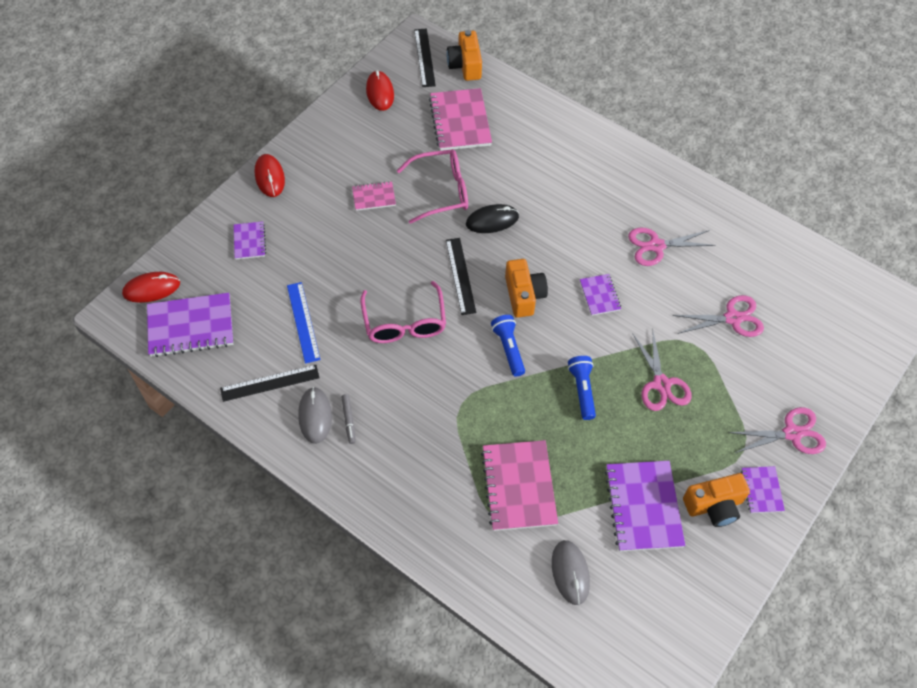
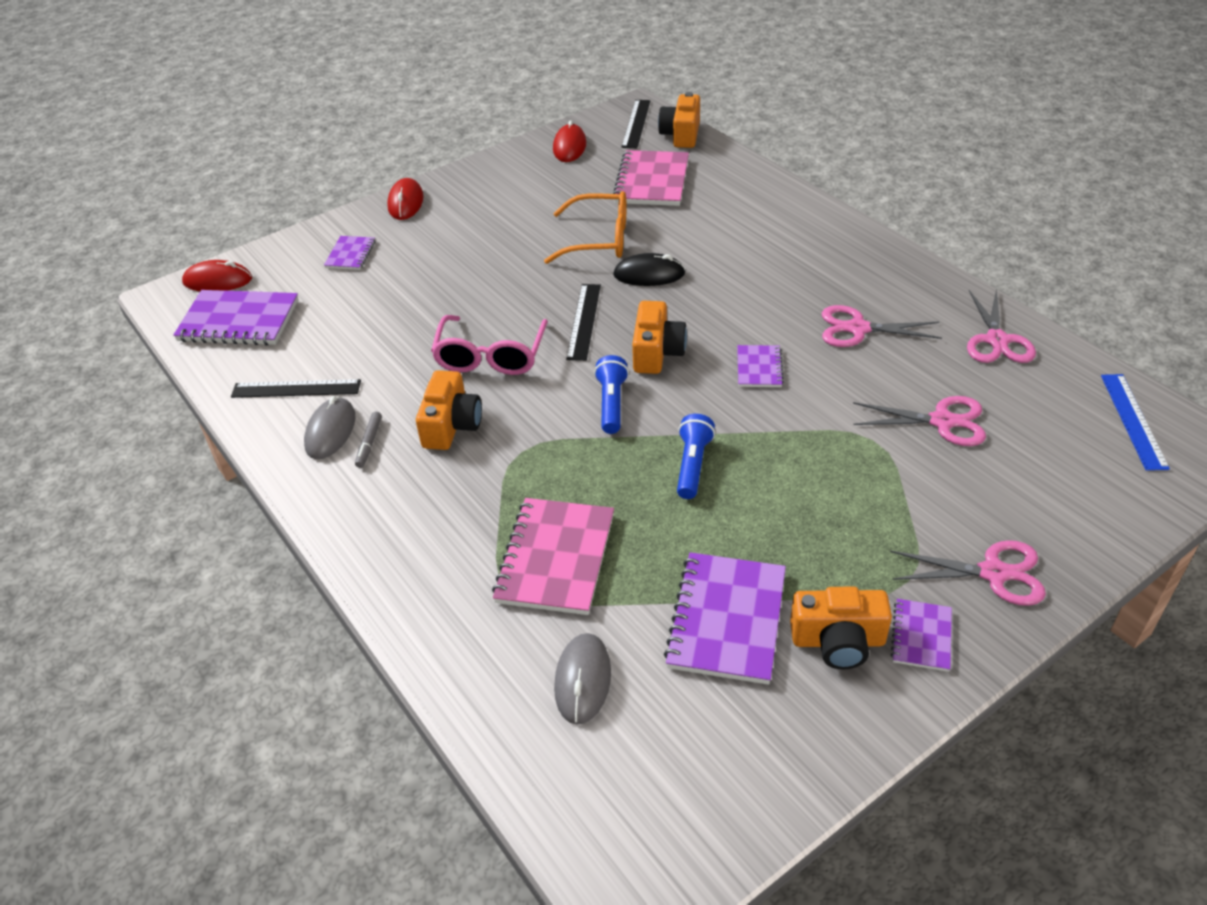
camera: 20 degrees right, 15 degrees down
(303, 322) = (369, 336): blue ruler -> blue ruler (1133, 420)
(374, 197) = (515, 234): pink notebook -> none
(402, 392) = (451, 425): none -> orange camera
(442, 191) = (599, 239): pink glasses -> orange glasses
(661, 384) = (809, 478): pink scissors -> pink scissors (997, 340)

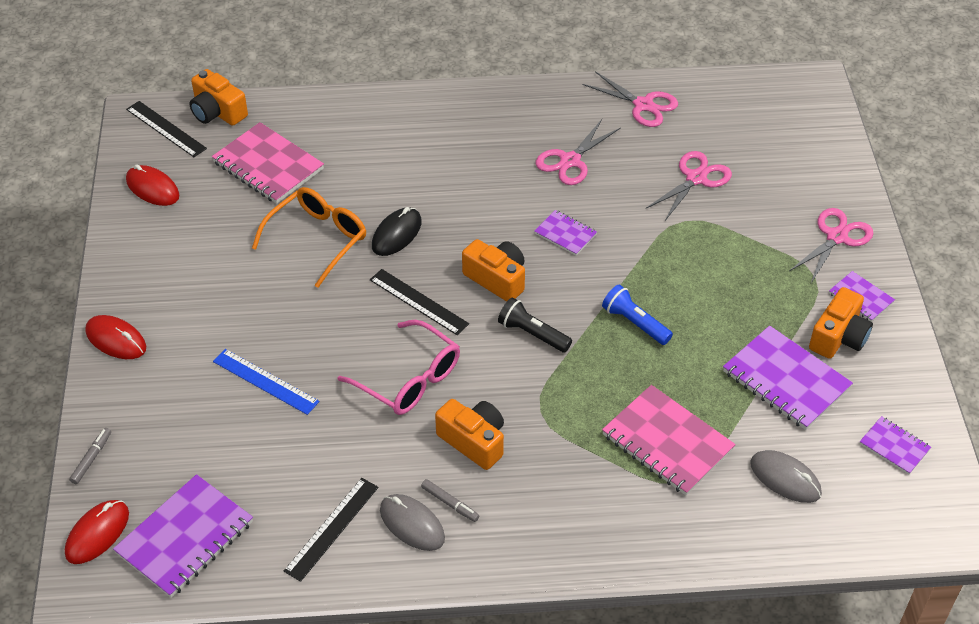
camera: 60 degrees left, 5 degrees up
(285, 246) = (91, 458): none -> grey marker
(350, 255) = (161, 414): purple notebook -> purple notebook (894, 446)
(611, 404) = (532, 334): blue flashlight -> black flashlight
(1133, 420) = (765, 98): blue ruler -> blue ruler (265, 381)

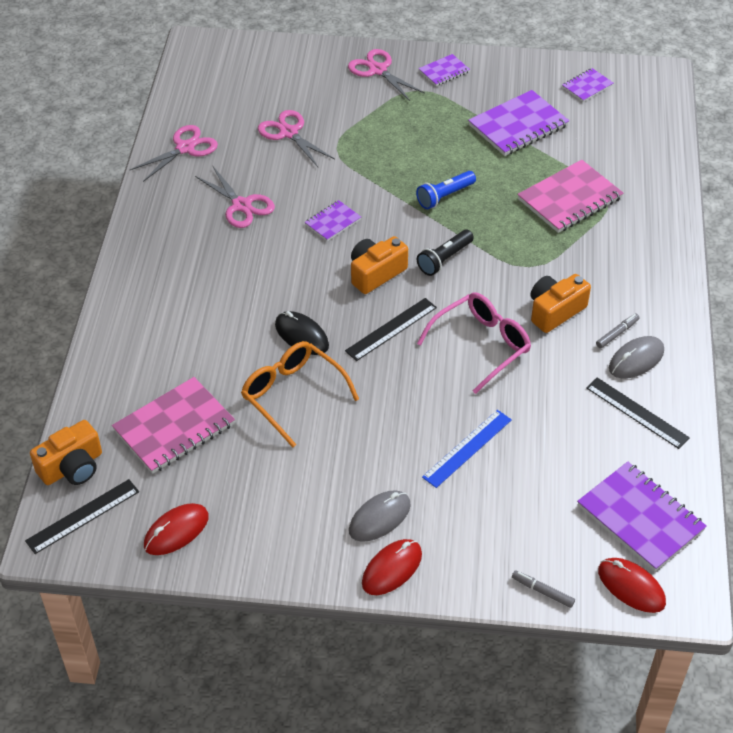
camera: 80 degrees left, 0 degrees up
(785, 478) = (610, 144): grey mouse -> grey mouse (379, 518)
(838, 337) = (480, 91): orange camera -> none

